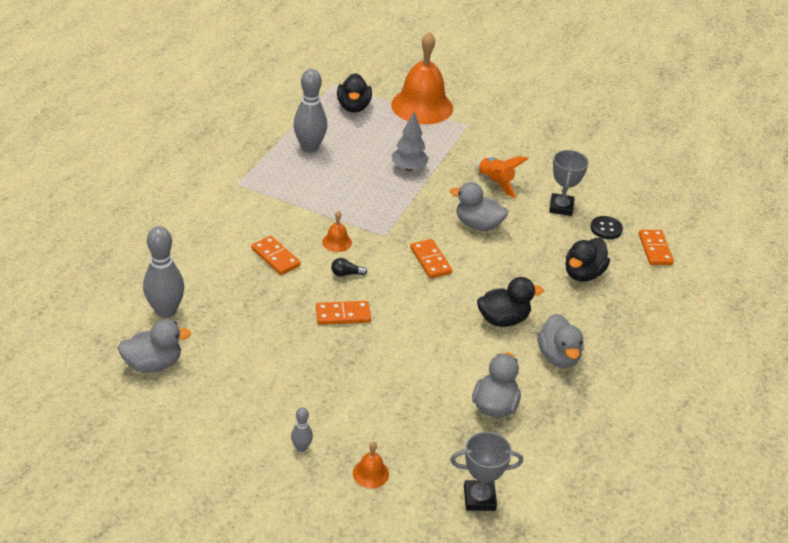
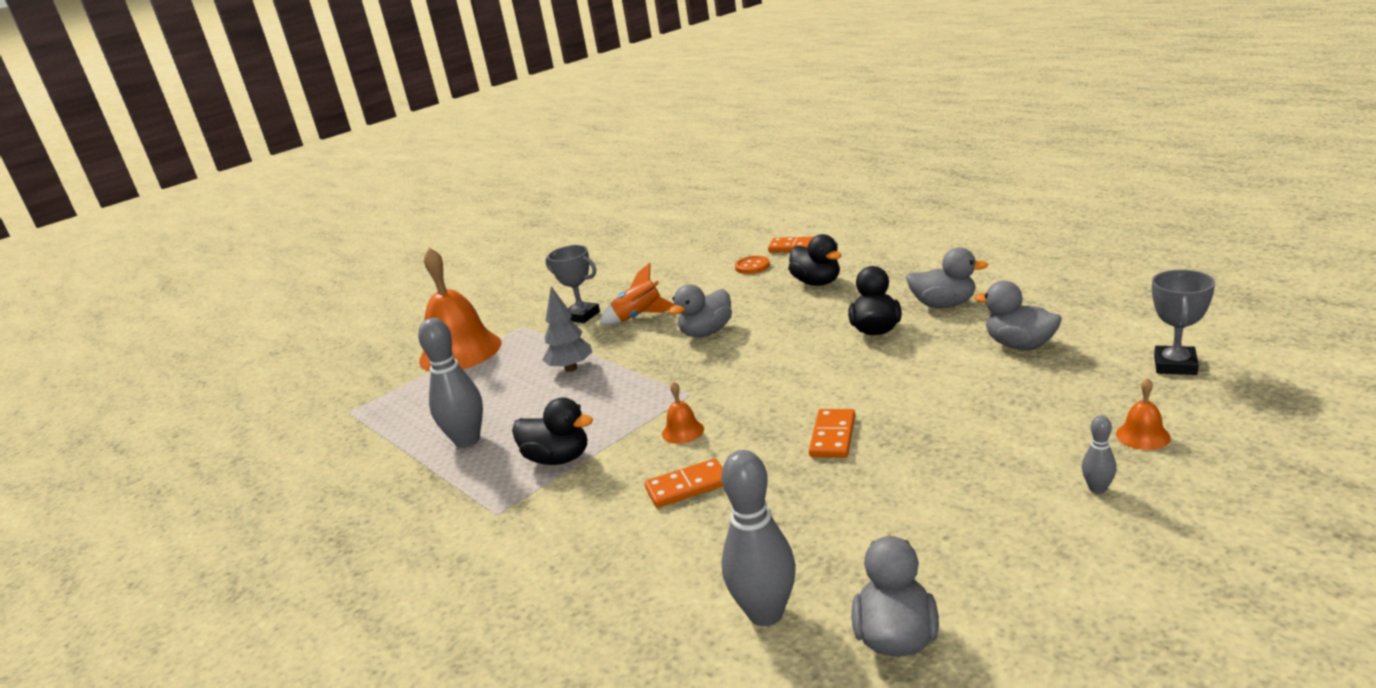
camera: 60 degrees left, 15 degrees down
(346, 274) = (751, 428): black light bulb -> none
(353, 107) = (414, 399): black duck -> black duck (558, 458)
(430, 261) = (754, 366): orange domino -> none
(561, 207) = (705, 285): grey trophy -> grey trophy (582, 316)
(606, 229) = (752, 266): black button -> orange button

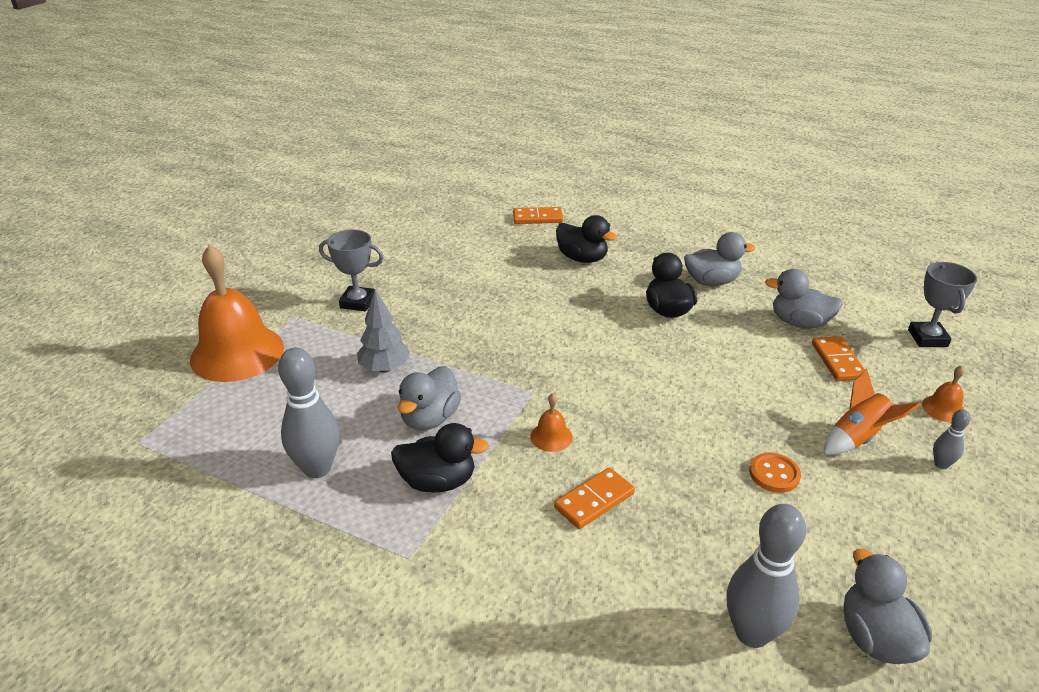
camera: 25 degrees left, 10 degrees up
(639, 317) = (423, 302): orange rocket -> orange rocket (858, 438)
(706, 332) = (506, 318): grey duck -> grey duck (430, 418)
(752, 266) = (507, 240): orange button -> orange button (774, 474)
(832, 436) = (697, 430): orange domino -> orange domino (837, 361)

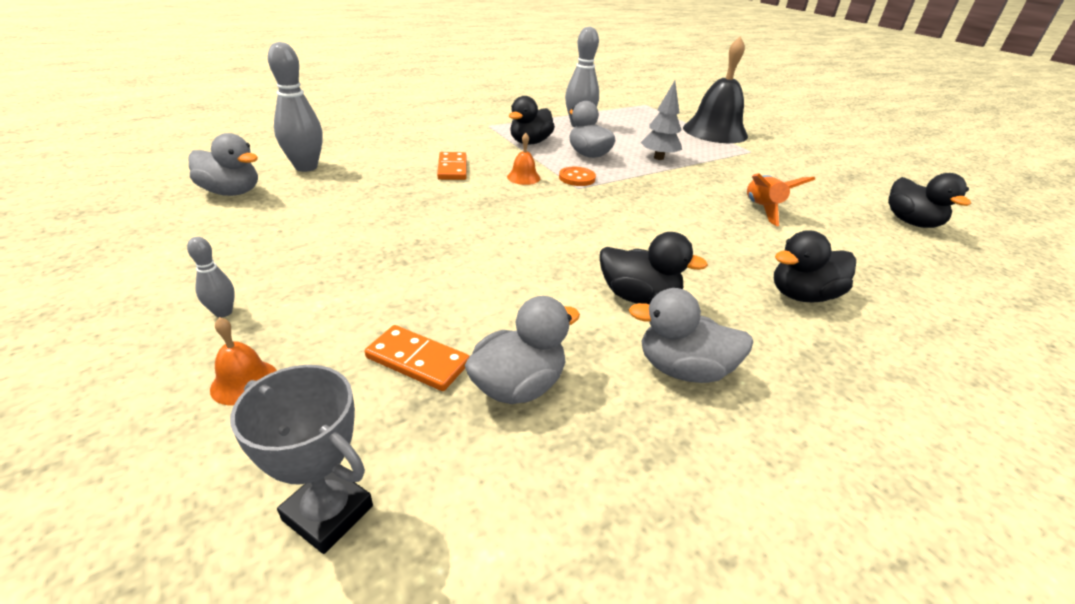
camera: 120 degrees right, 0 degrees up
(237, 353) = (715, 131): orange bell -> black bell
(357, 302) = (761, 171): grey trophy -> none
(405, 229) = (911, 222): none -> black duck
(537, 218) = (944, 310): orange domino -> none
(711, 281) = (682, 369): grey duck -> grey duck turned 75 degrees clockwise
(774, 474) = (368, 229): orange button -> orange button (577, 178)
(858, 438) = (324, 289): orange rocket -> orange rocket (761, 210)

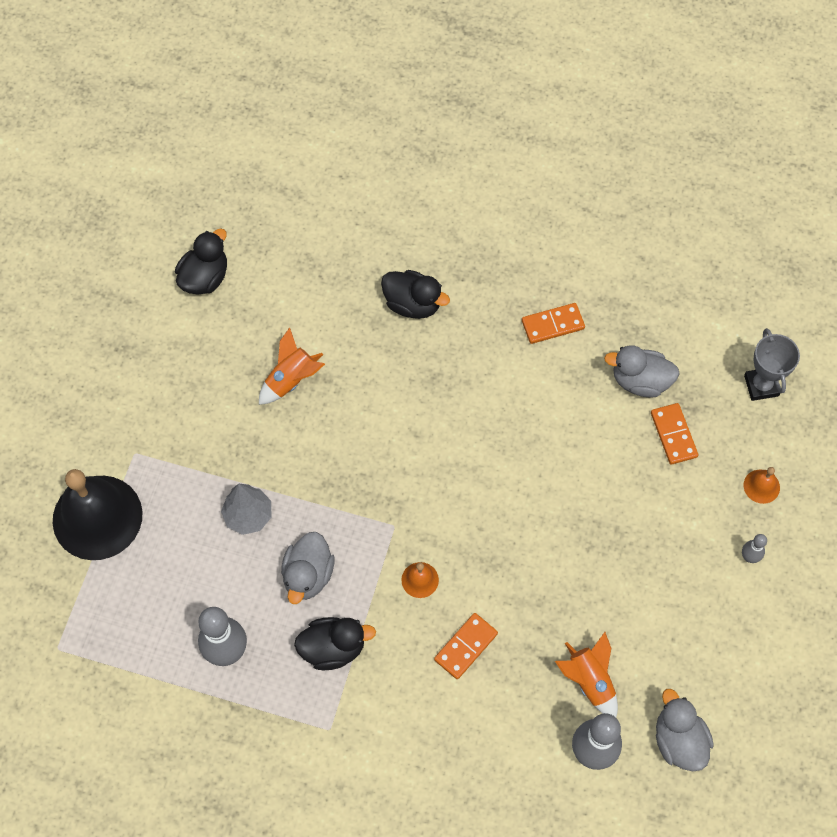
camera: 130 degrees left, 30 degrees up
(340, 188) = (589, 681): none -> orange rocket
(577, 178) = (375, 542): orange button -> none
(638, 297) = (510, 382): black duck -> none
(682, 369) = (553, 325): grey duck -> orange domino

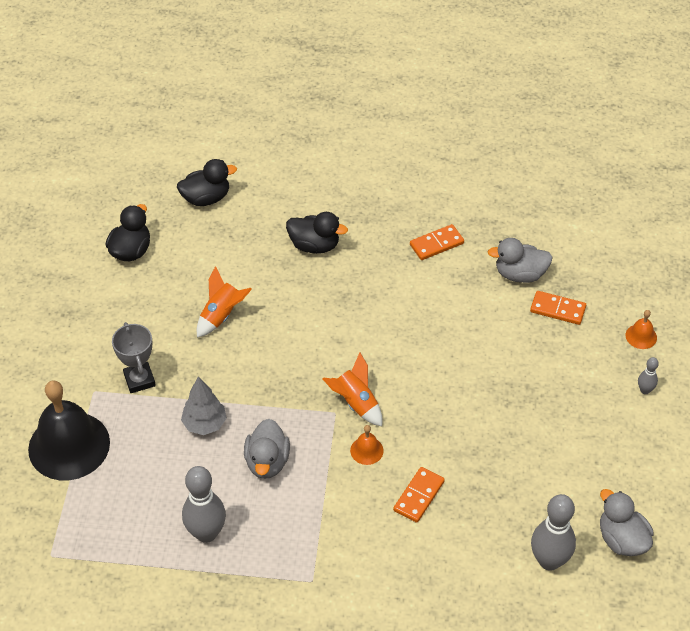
camera: 10 degrees left, 15 degrees down
(333, 648) = (301, 516): black duck -> black duck (206, 198)
(589, 681) = (533, 506): orange rocket -> orange rocket (356, 403)
(673, 435) = (557, 309): orange domino -> orange domino turned 45 degrees counterclockwise
(761, 386) = (621, 263): grey trophy -> grey trophy (139, 380)

